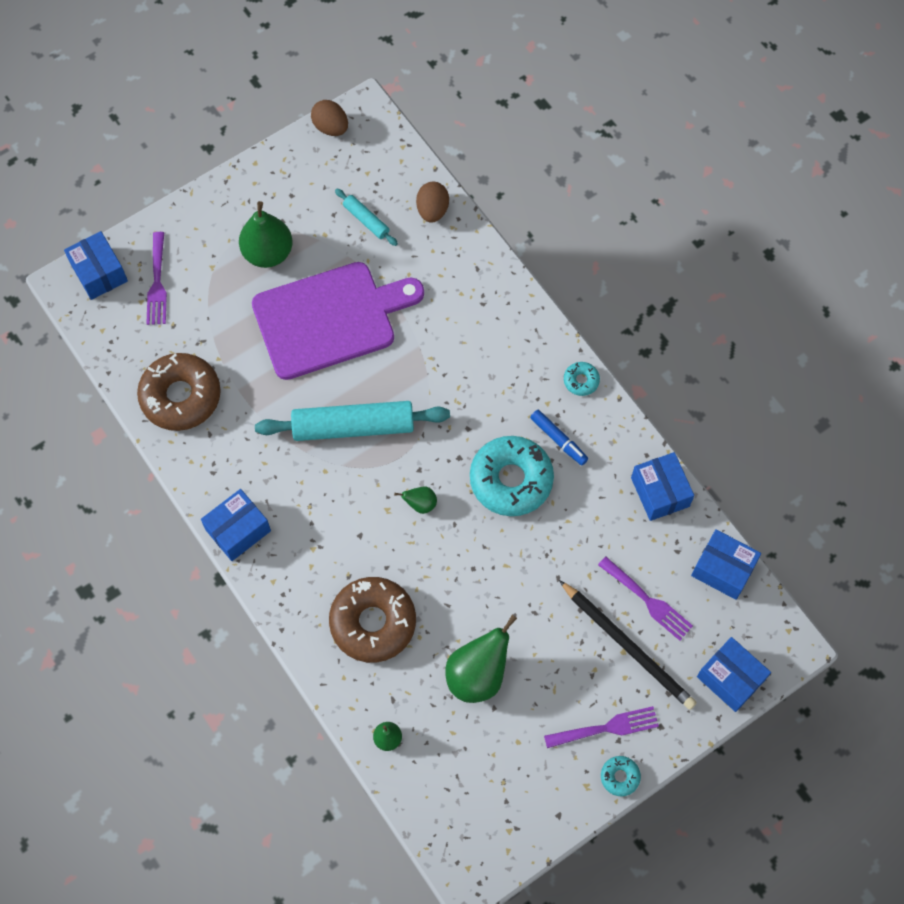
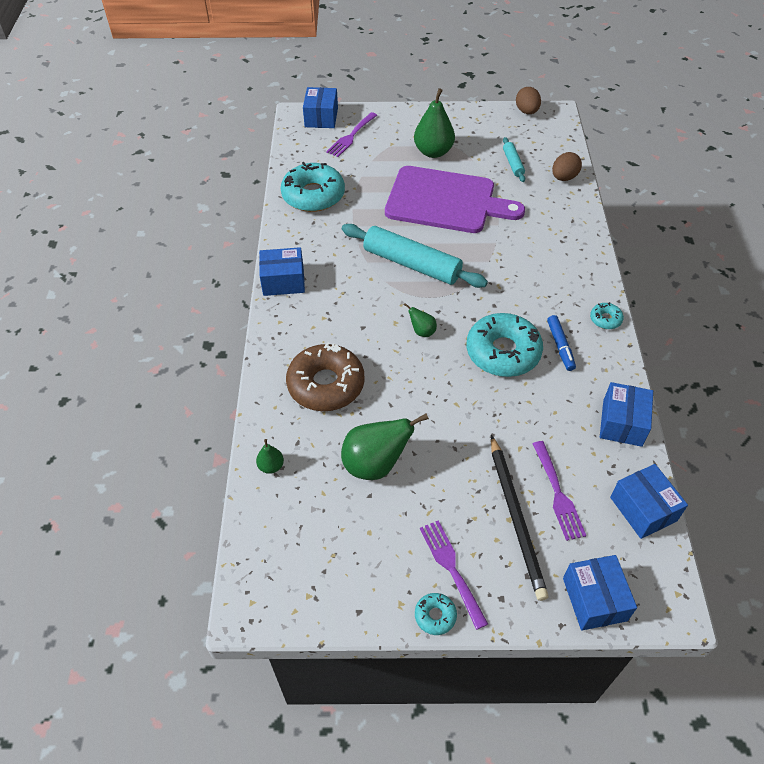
camera: 35 degrees right, 15 degrees down
(181, 396) = (313, 195): brown donut -> turquoise donut
(606, 728) = (451, 568): purple fork -> purple fork turned 135 degrees counterclockwise

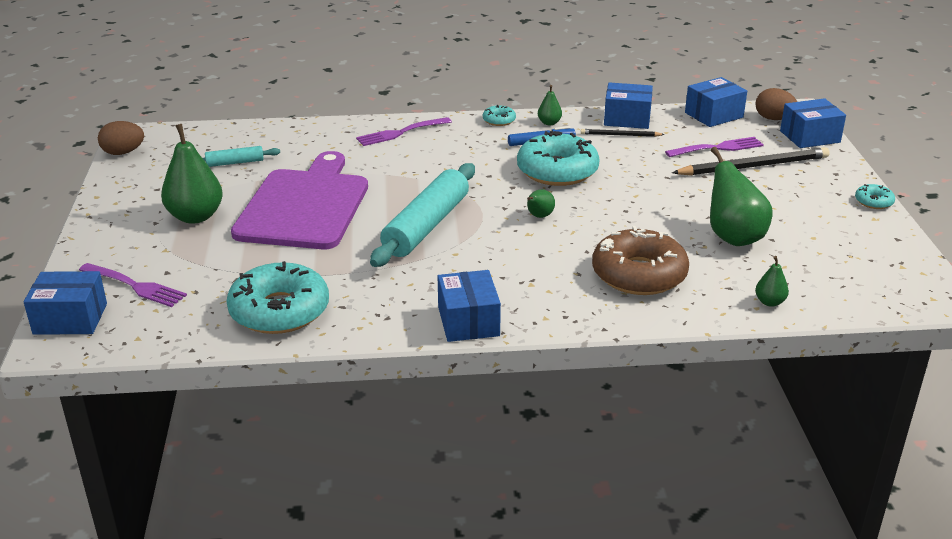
camera: 95 degrees left, 20 degrees down
(451, 568) = (823, 195): purple fork -> purple fork (400, 132)
(564, 177) = (269, 133): brown egg -> brown egg (773, 119)
(582, 411) = (620, 135): none -> black pencil
(604, 357) = (549, 123): none -> green pear

